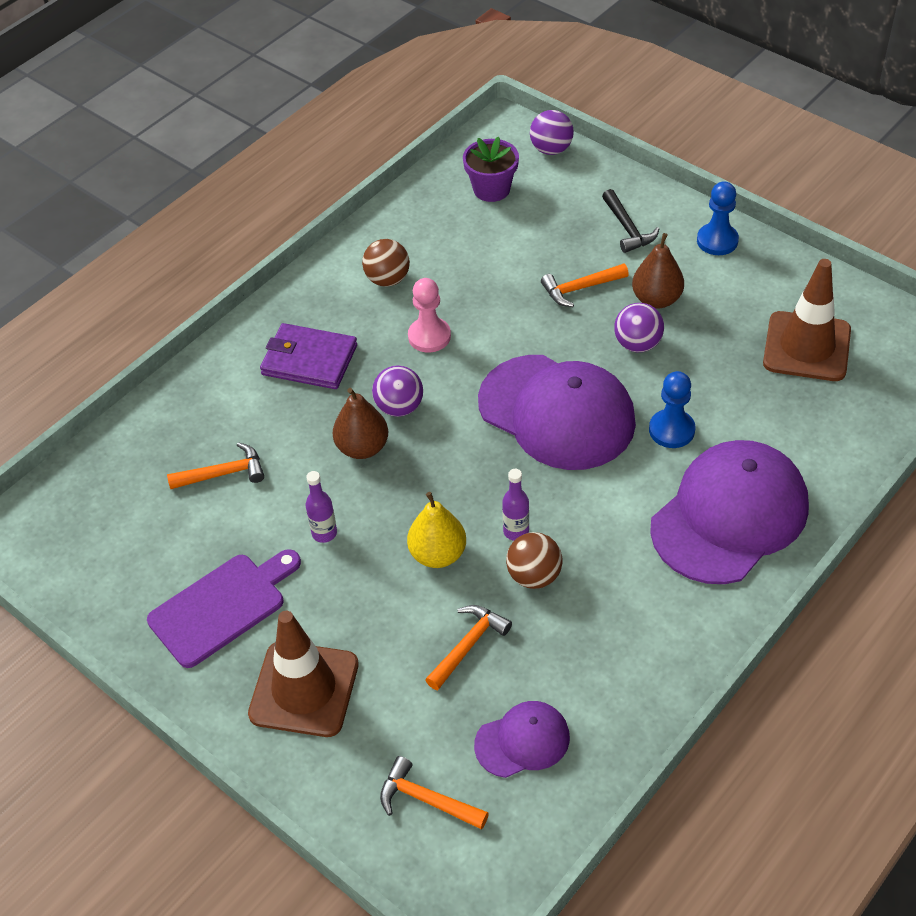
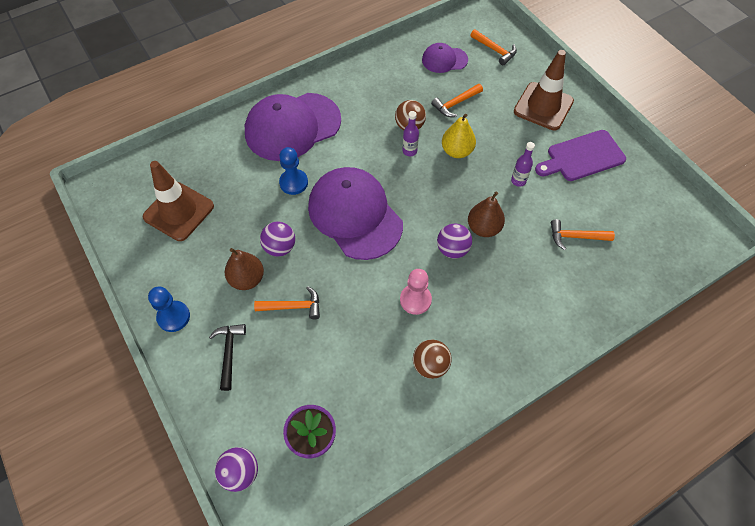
camera: 165 degrees left, 10 degrees up
(309, 360) = (505, 307): purple wallet -> none

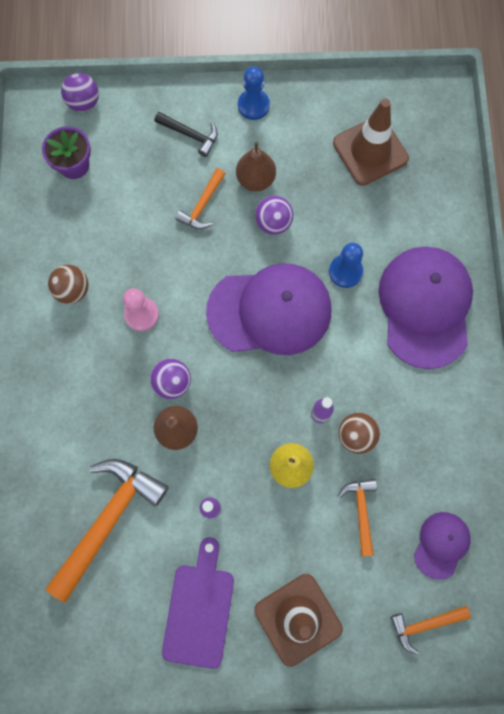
camera: 120 degrees right, 15 degrees up
(575, 237) = (108, 519): orange hammer -> orange hammer, size x1.96

